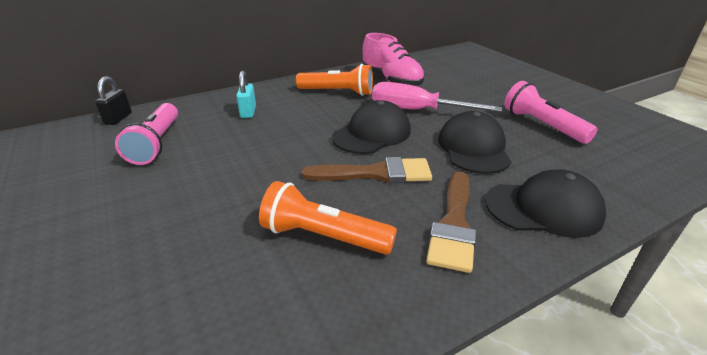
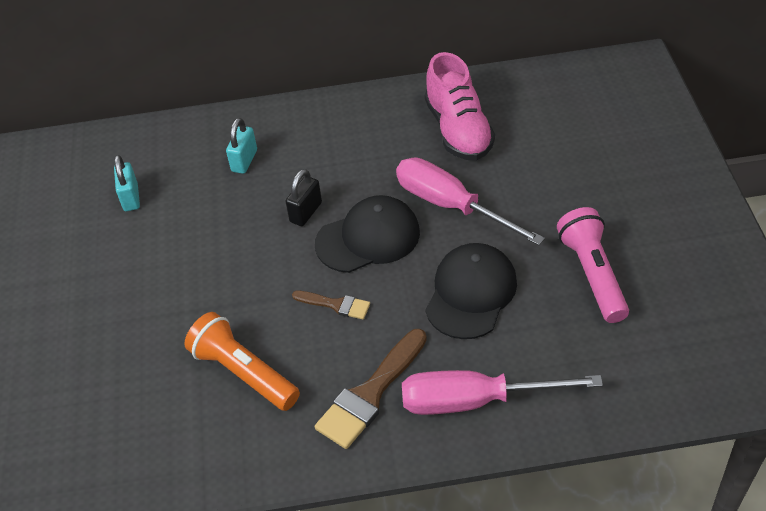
camera: 25 degrees right, 15 degrees up
(118, 118) = (100, 141): black padlock -> black padlock (306, 212)
(156, 143) = (131, 198): pink flashlight -> turquoise padlock
(338, 92) = (371, 142): orange flashlight -> none
(376, 173) = (336, 305): brown brush -> brown brush, size x0.56
(543, 208) = (475, 401): black cap -> pink screwdriver

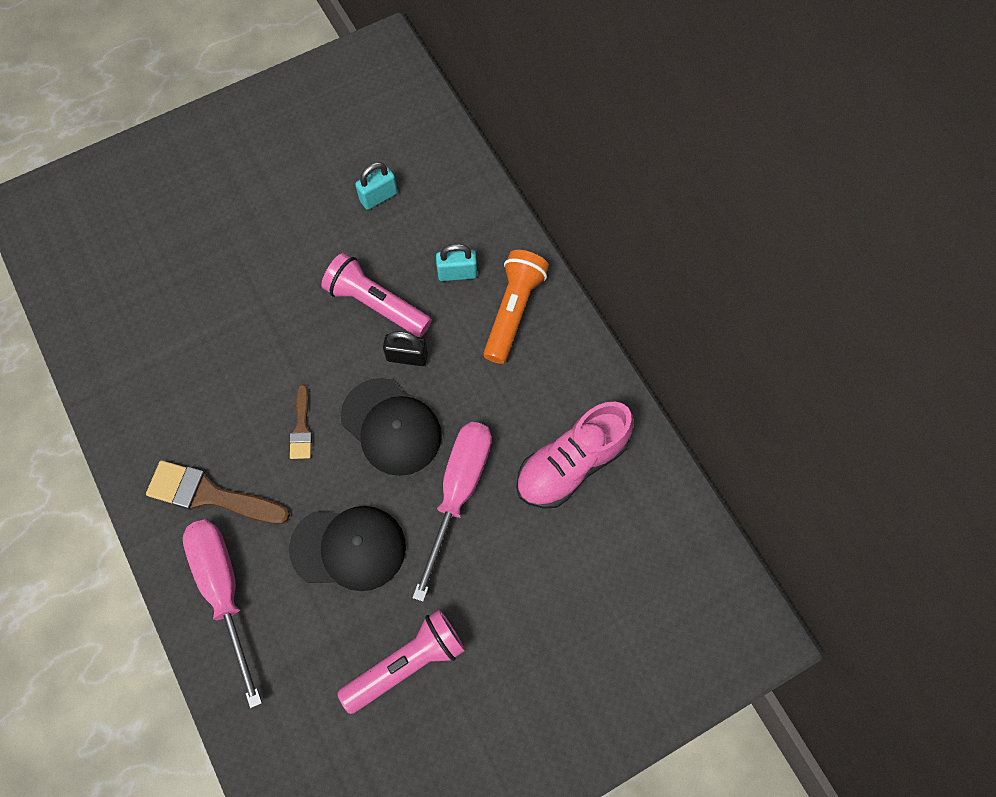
camera: 65 degrees right, 20 degrees up
(240, 223) = (376, 304): none -> pink flashlight
(243, 372) = (207, 379): orange flashlight -> orange flashlight (513, 311)

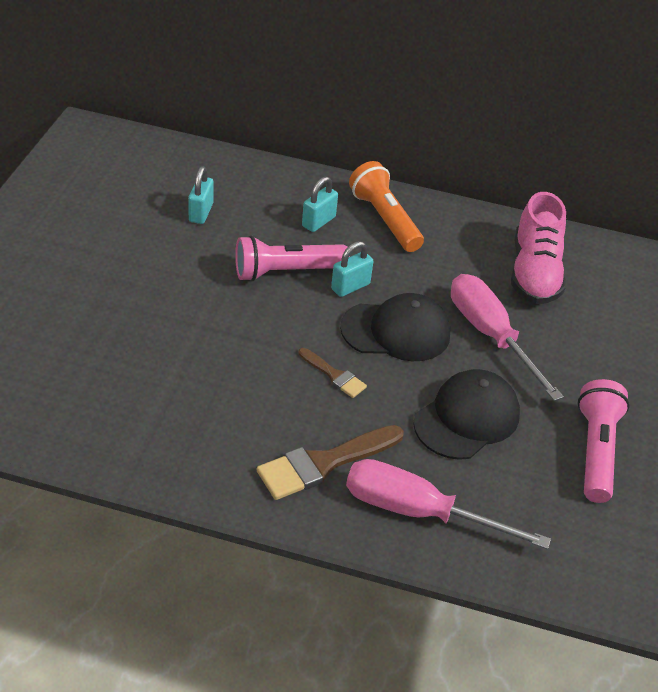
camera: 50 degrees left, 25 degrees down
(407, 356) = (350, 286): black padlock -> turquoise padlock

